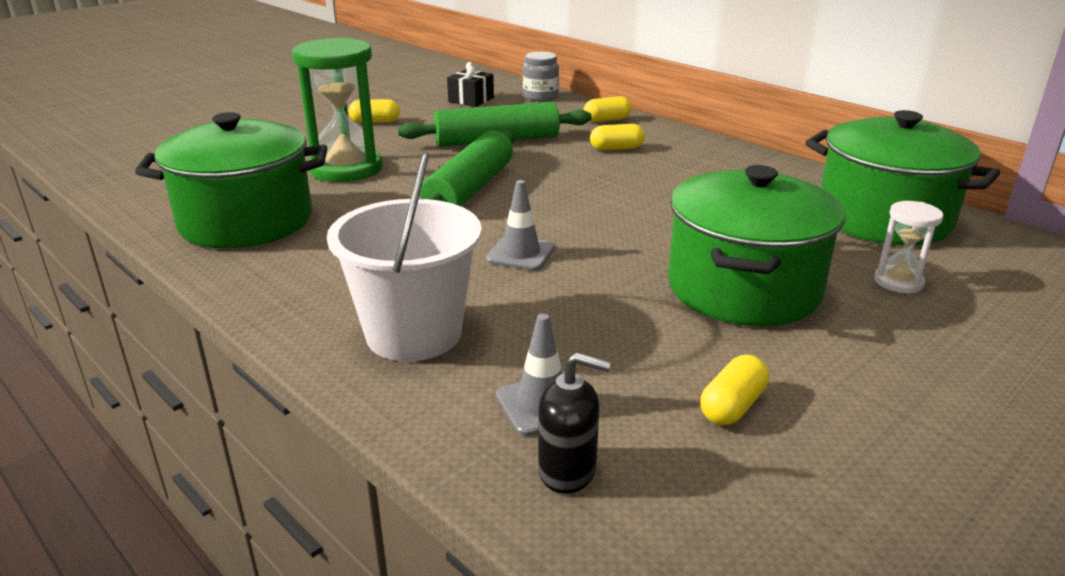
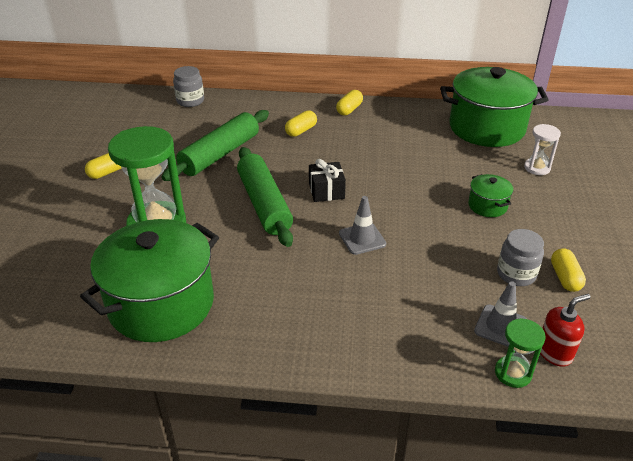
camera: 40 degrees left, 10 degrees up
(414, 334) = (389, 324): white bucket -> none
(471, 100) = (146, 122): black gift -> black gift (326, 191)
(472, 456) = (513, 373): none -> green hourglass
(568, 471) = (554, 353): black soap dispenser -> red soap dispenser
(607, 120) = (262, 107): yellow capsule -> yellow capsule (349, 109)
(661, 368) = (516, 274): none -> grey jar
(743, 288) = (487, 206): green pot -> green pot, size x0.44

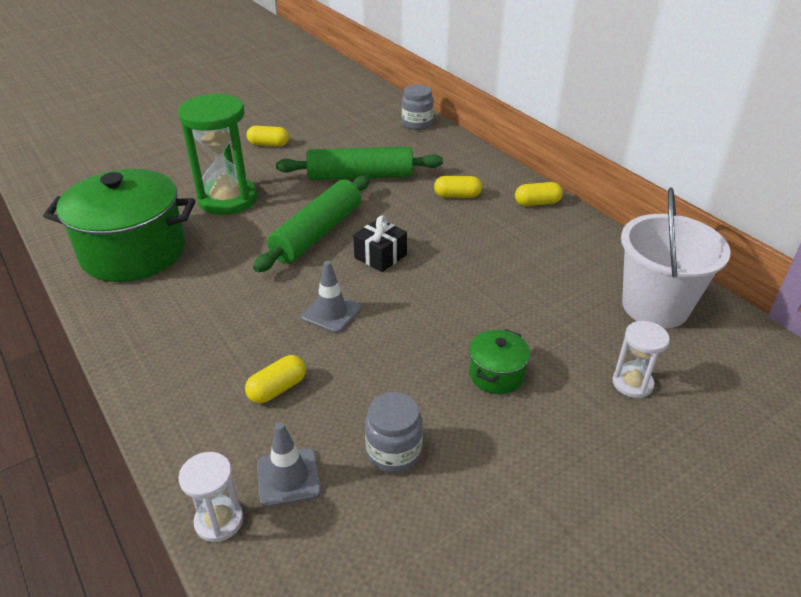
camera: 50 degrees right, 0 degrees up
(486, 128) = (655, 306): green pot -> white bucket
(513, 373) = (219, 521): green hourglass -> white hourglass
(554, 353) = (283, 546): red soap dispenser -> none
(565, 278) = (433, 501): yellow capsule -> yellow capsule (277, 389)

